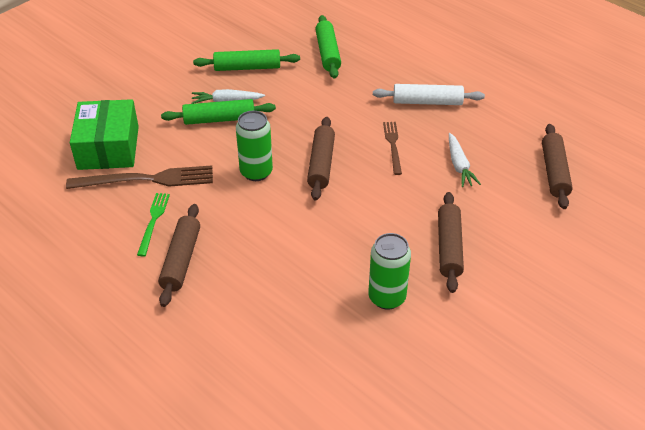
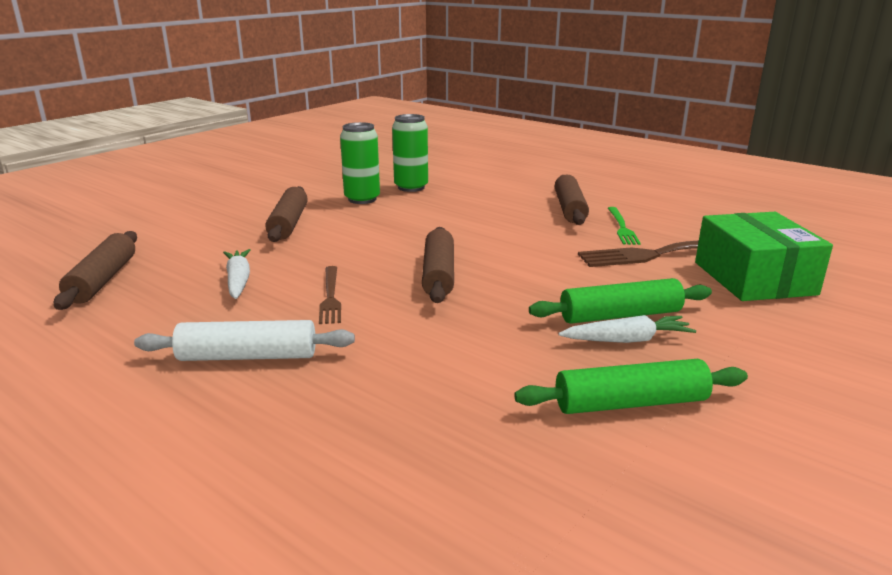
camera: 175 degrees right, 20 degrees down
(256, 172) = (526, 264): green can -> green can (411, 187)
(328, 53) = (454, 450): green rolling pin -> none

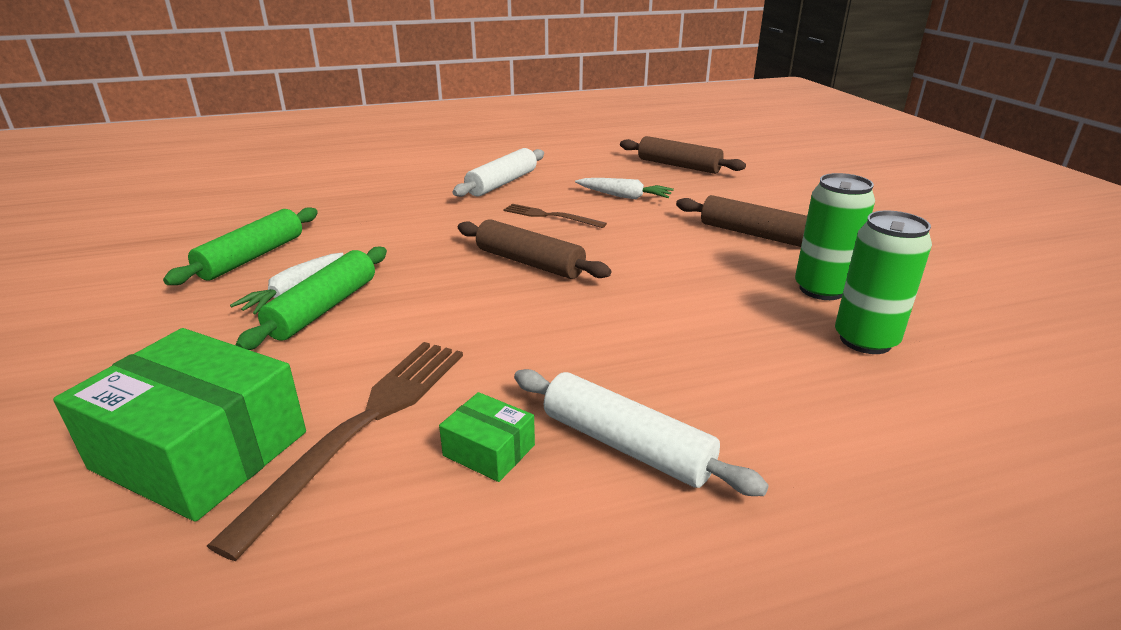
camera: 125 degrees right, 5 degrees up
(570, 209) = (626, 445): brown rolling pin -> white rolling pin
(622, 227) = (489, 450): green fork -> green box

